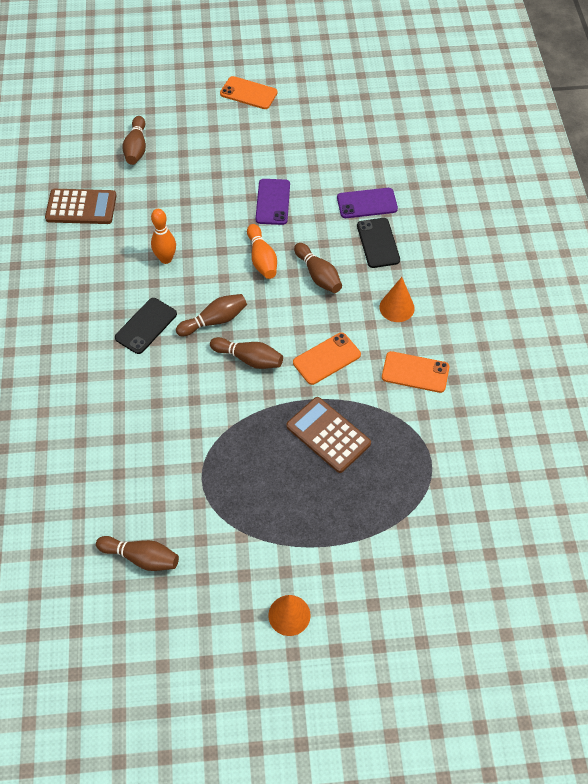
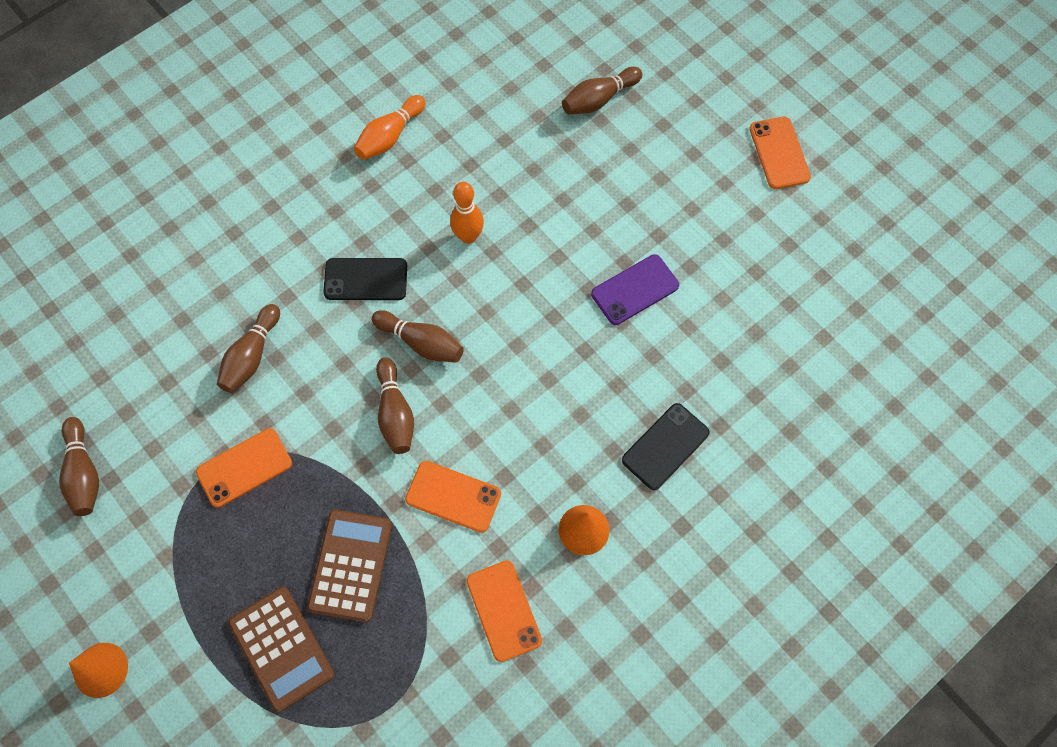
camera: 55 degrees right, 10 degrees up
(81, 207) = (474, 107): brown calculator -> brown calculator (281, 648)
(217, 459) = (244, 467): none -> orange phone
(262, 259) = (543, 334): orange bowling pin -> orange bowling pin (390, 136)
(318, 275) = (565, 410): brown bowling pin -> brown bowling pin (251, 356)
(367, 203) = (716, 395): purple phone -> none

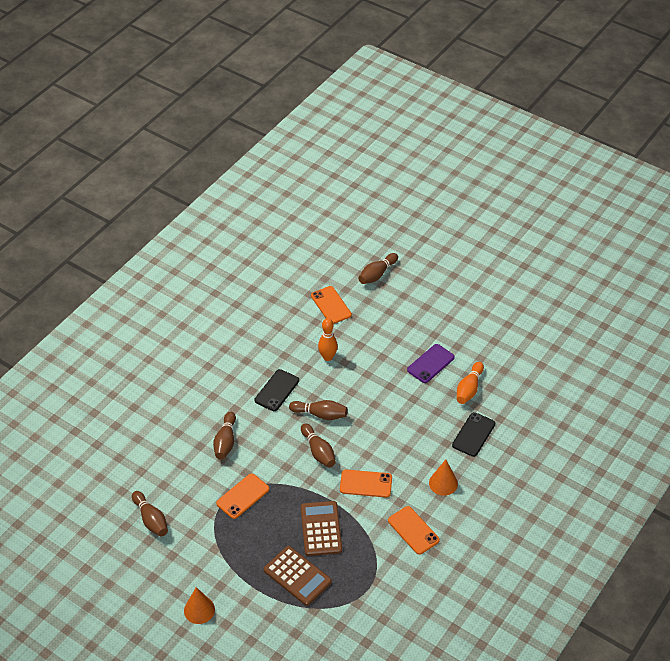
camera: 15 degrees left, 20 degrees down
(365, 279) = (277, 390): black phone -> black phone turned 45 degrees counterclockwise
(390, 136) = (263, 316): orange bowling pin -> orange bowling pin (469, 389)
(779, 153) = (487, 281): orange phone -> orange phone (331, 305)

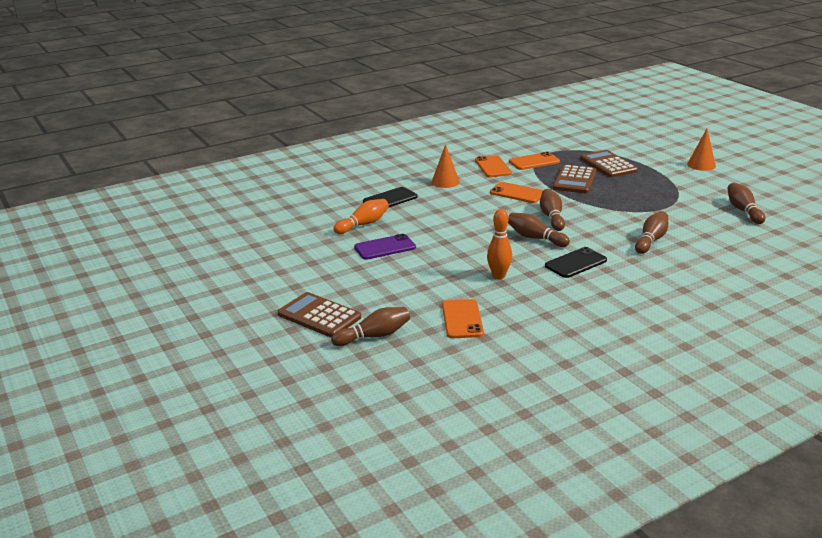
camera: 155 degrees left, 20 degrees down
(243, 496) = (643, 207): orange phone -> orange phone (534, 162)
(423, 280) = (319, 316): none -> brown calculator

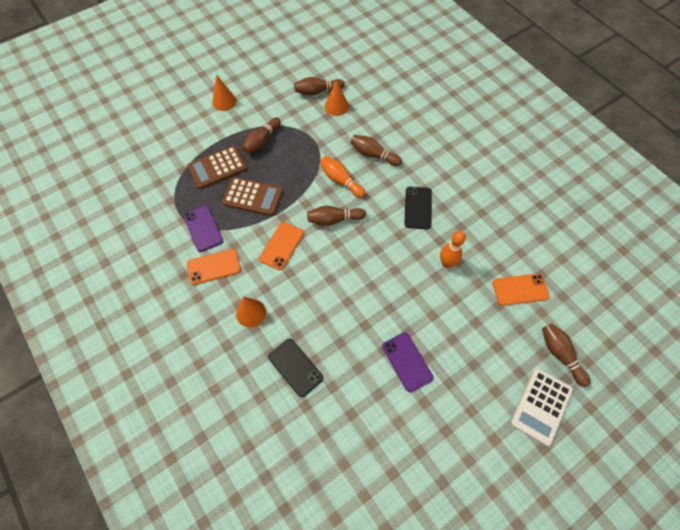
camera: 95 degrees left, 35 degrees up
(319, 316) = (541, 406): brown calculator -> white calculator
(363, 224) = (358, 389): orange bowling pin -> orange bowling pin (341, 180)
(534, 162) = (203, 228): orange phone -> purple phone
(535, 238) = (376, 234): brown bowling pin -> brown bowling pin (262, 141)
(575, 263) = (418, 208): black phone -> black phone turned 45 degrees clockwise
(723, 221) = (336, 106): none -> orange cone

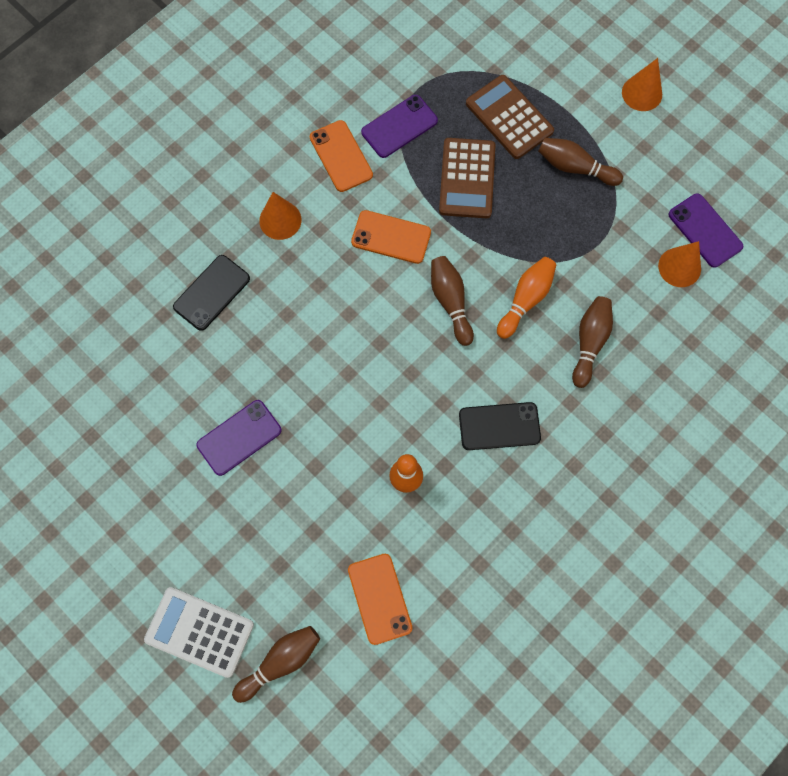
camera: 80 degrees right, 10 degrees up
(317, 91) = (705, 230): brown bowling pin -> purple phone

